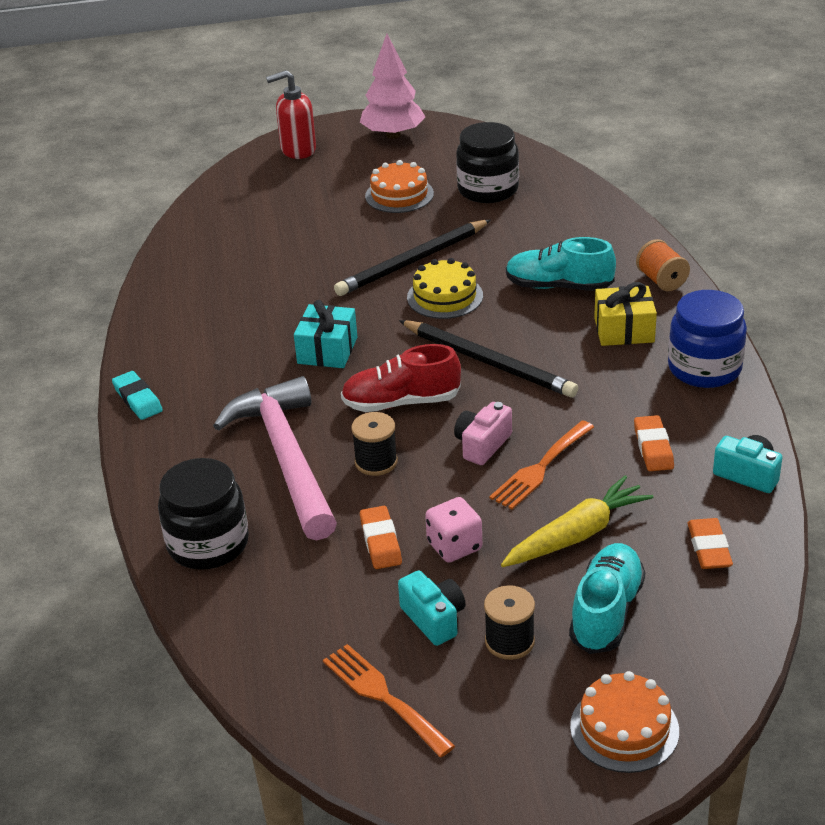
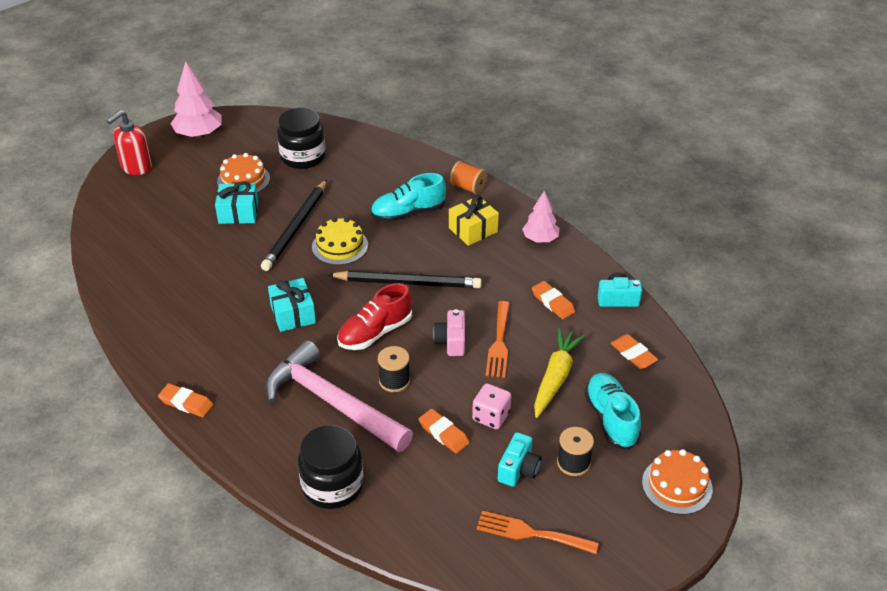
camera: 35 degrees left, 5 degrees up
(138, 399) = (186, 403): turquoise eraser -> orange eraser
(363, 227) = (238, 213): none -> turquoise gift
(434, 619) = (518, 469): turquoise camera -> turquoise camera turned 90 degrees clockwise
(704, 368) = (540, 239): blue jar -> pink tree

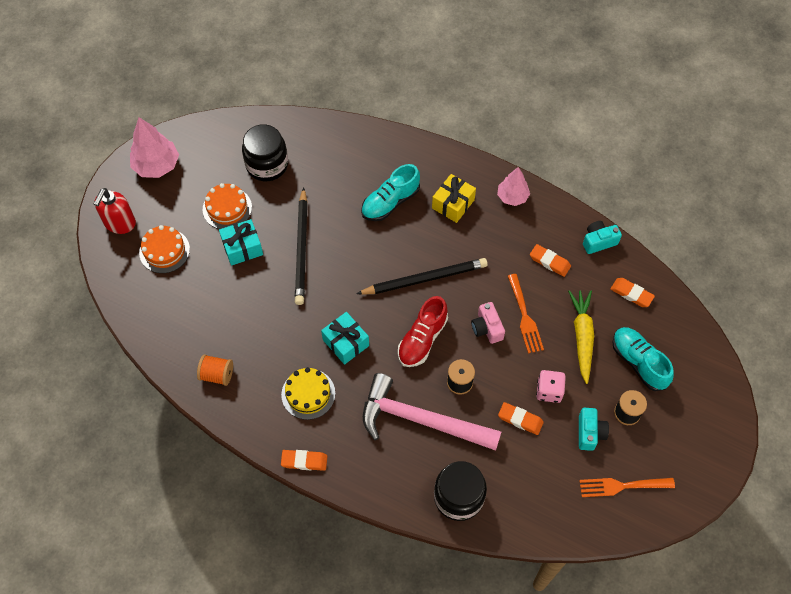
camera: 20 degrees left, 20 degrees up
(340, 246) = (349, 257): yellow cake -> yellow cake (308, 394)
(468, 187) = (428, 157): orange spool -> orange spool (217, 375)
(677, 485) = (708, 407): orange cake -> orange cake (164, 251)

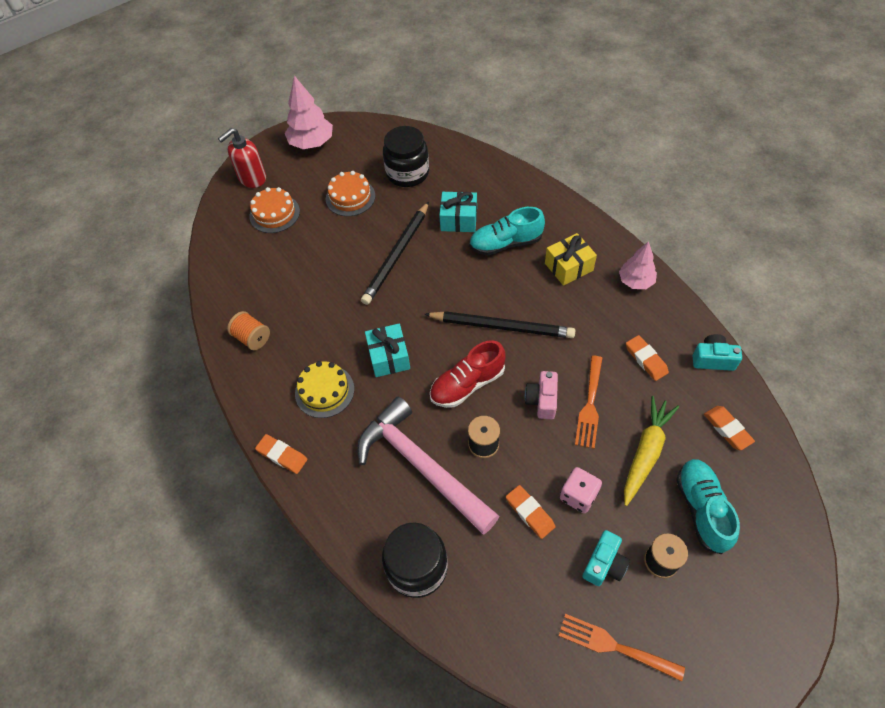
camera: 30 degrees right, 5 degrees down
(242, 248) = (343, 235): turquoise gift -> turquoise gift (459, 220)

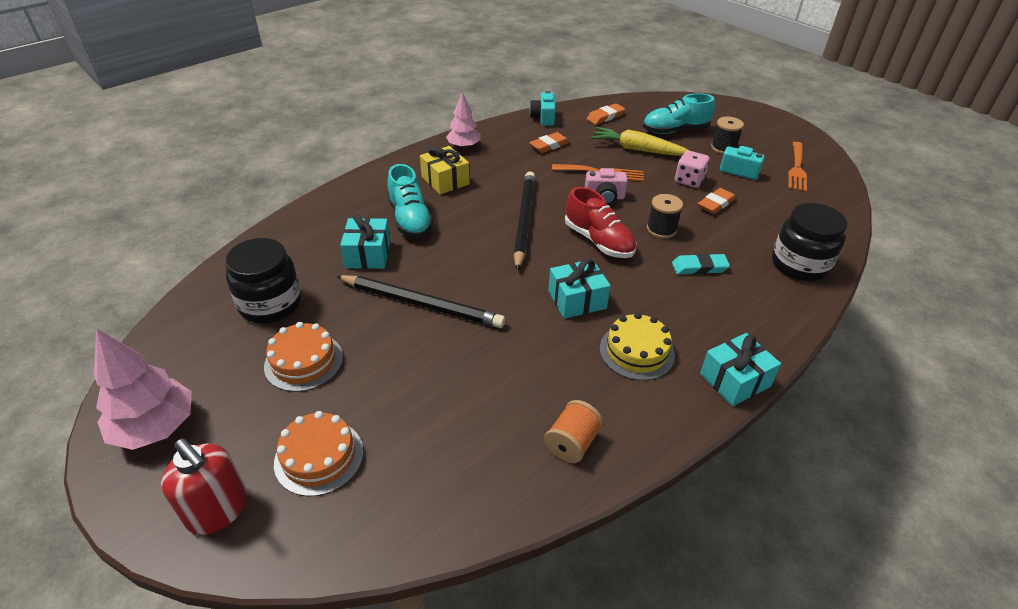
camera: 100 degrees left, 15 degrees down
(282, 455) = (734, 380): orange eraser -> turquoise gift
(421, 465) = (699, 267): pink hammer -> turquoise eraser

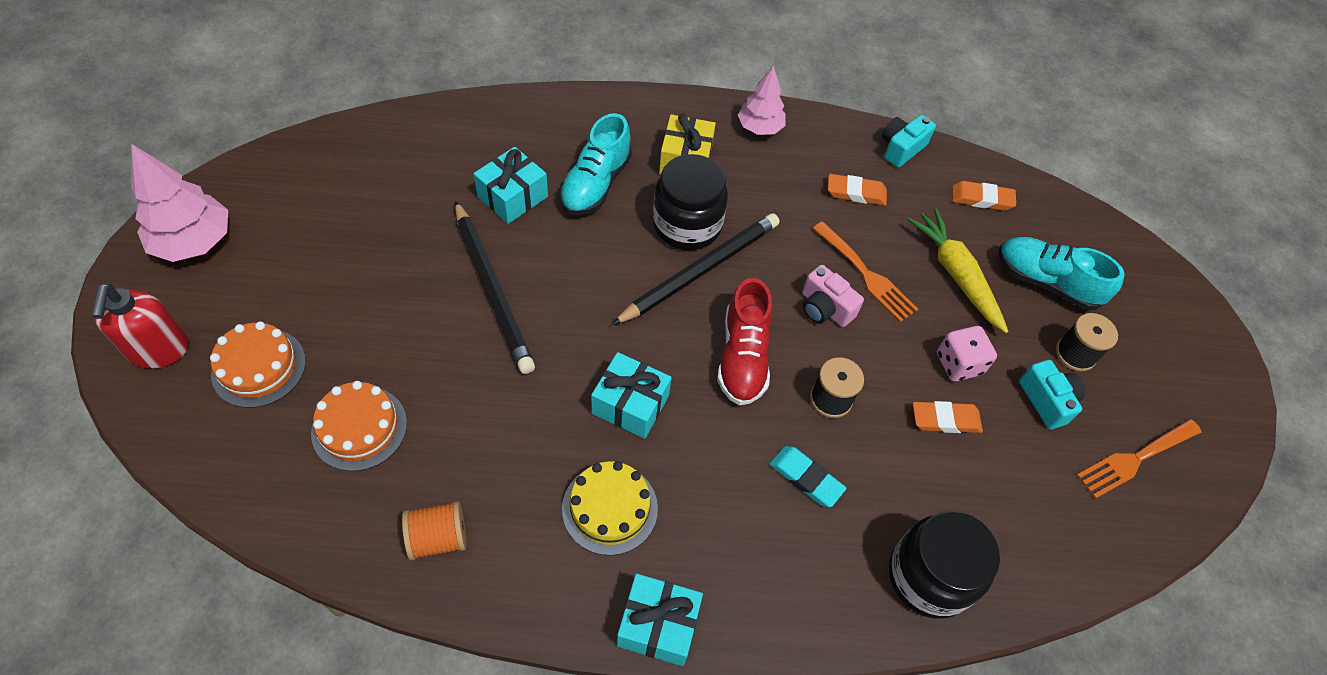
camera: 40 degrees right, 15 degrees up
(270, 304) = (382, 188): black jar -> black jar (687, 225)
(304, 361) = (343, 269): orange cake -> orange cake (359, 428)

